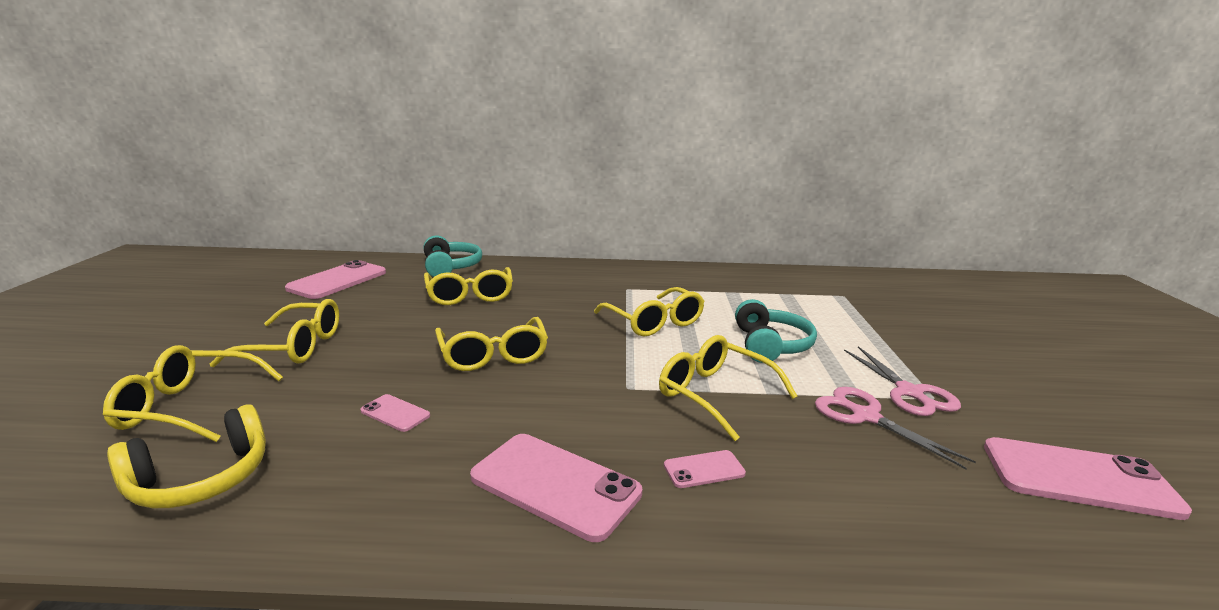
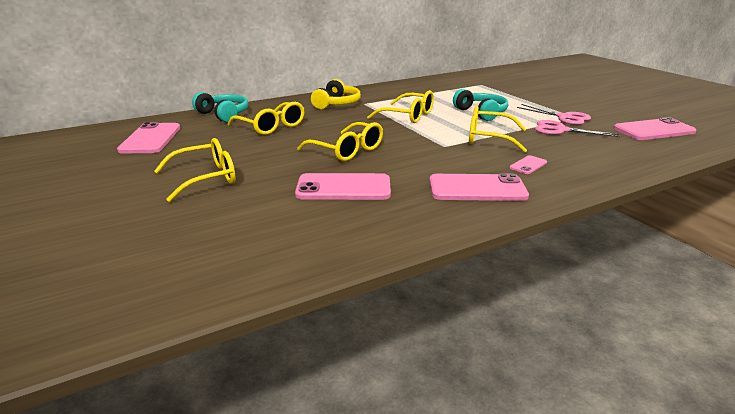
camera: 30 degrees left, 5 degrees up
(188, 407) = (201, 222): yellow glasses -> none
(201, 479) = (290, 244): yellow headphones -> yellow headphones (337, 104)
(395, 413) = (343, 188): pink phone -> pink phone, size x2.06

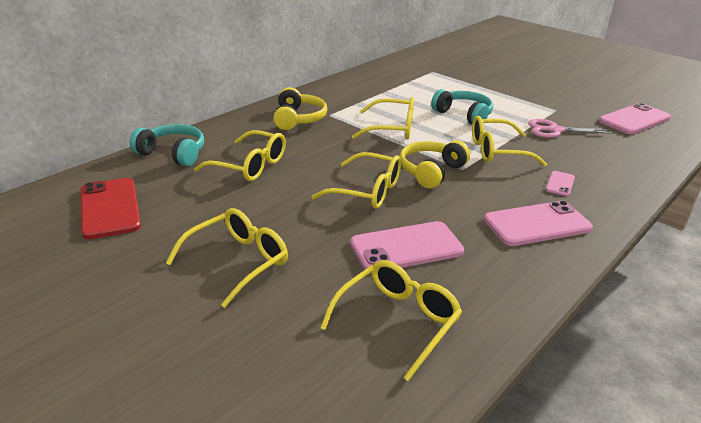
camera: 20 degrees left, 5 degrees up
(151, 139) = (110, 208): pink phone -> red phone
(289, 230) = (398, 321): none -> yellow glasses
(414, 145) = (431, 171): none -> yellow headphones
(564, 117) = (546, 112): pink scissors -> none

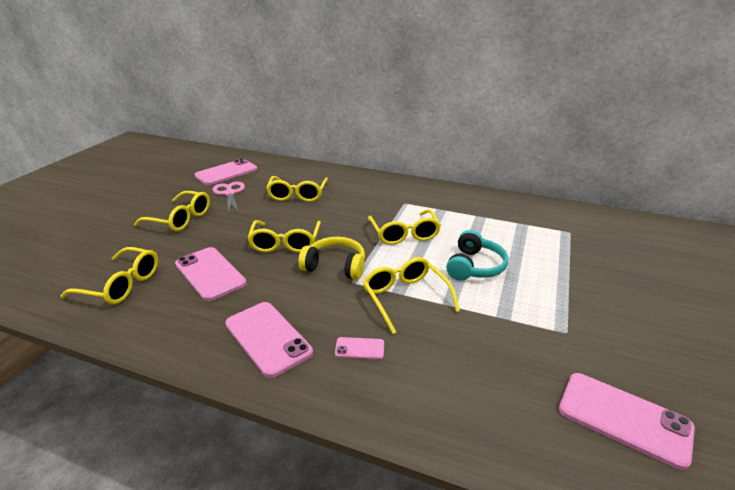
camera: 70 degrees right, 0 degrees up
(110, 208) = (226, 173): red phone -> pink phone
(173, 153) = (298, 170): turquoise headphones -> none
(298, 119) = (384, 193): yellow headphones -> none
(555, 130) = (499, 336): pink scissors -> pink scissors (229, 193)

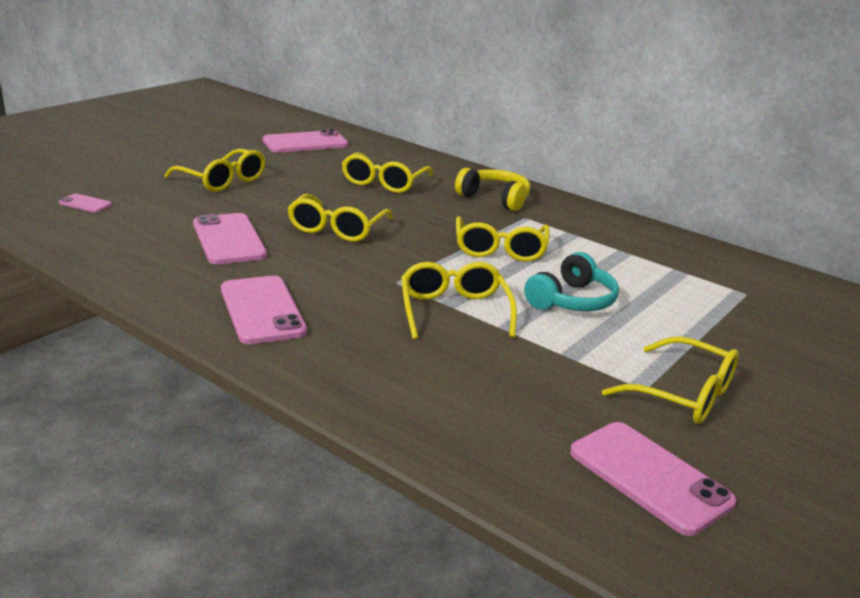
camera: 15 degrees right, 5 degrees down
(122, 285) = (125, 229): yellow glasses -> yellow glasses (684, 395)
(229, 193) = (297, 165): pink scissors -> none
(335, 266) = (385, 263): yellow headphones -> yellow headphones (495, 198)
(359, 348) = (364, 343): pink phone -> pink phone (85, 204)

